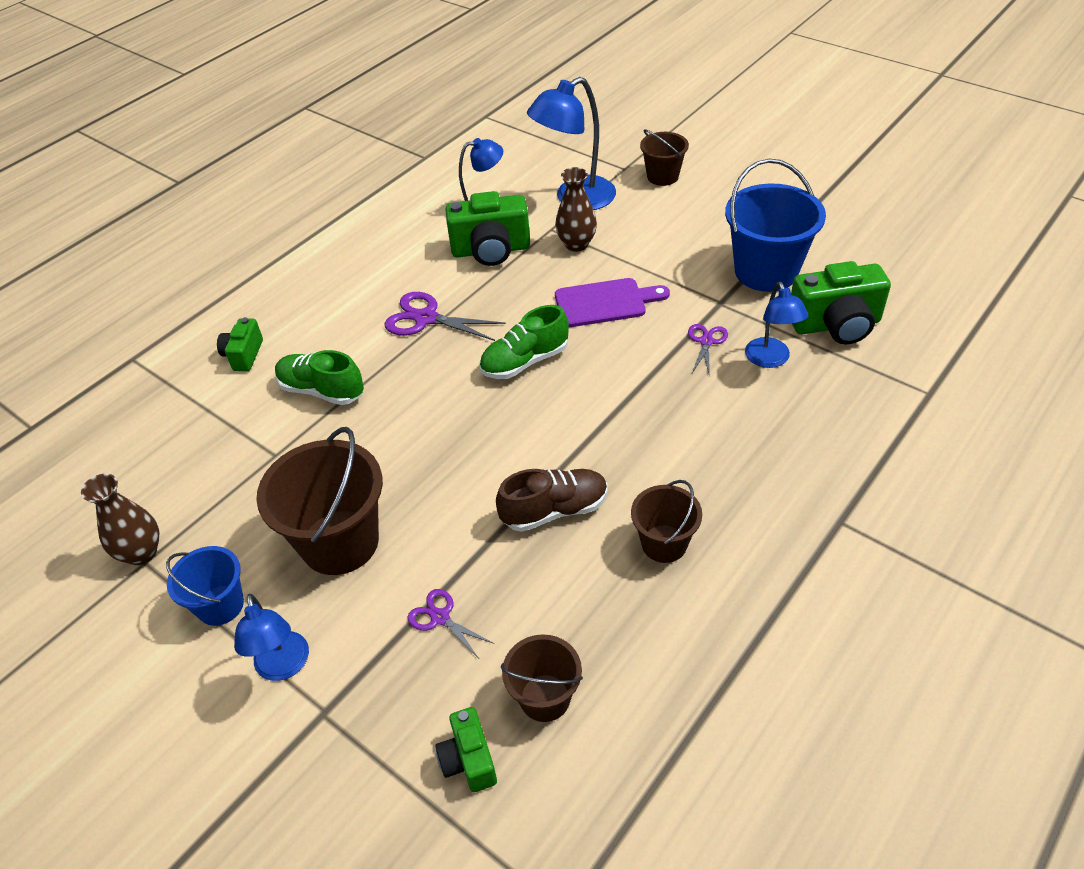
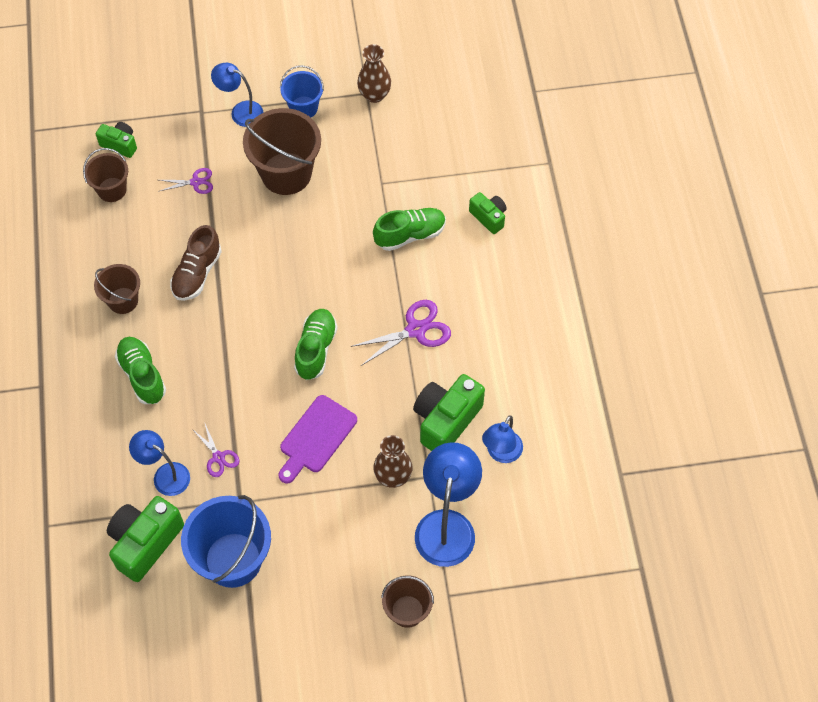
camera: 130 degrees right, 15 degrees up
(714, 454) = (142, 375): none -> green shoe

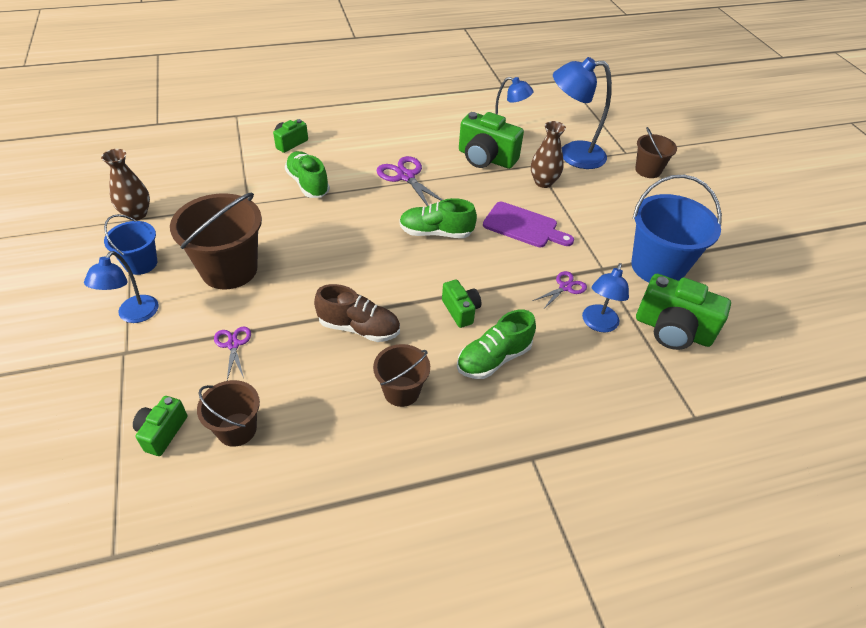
camera: 100 degrees left, 15 degrees down
(203, 357) = (460, 311): none -> green camera

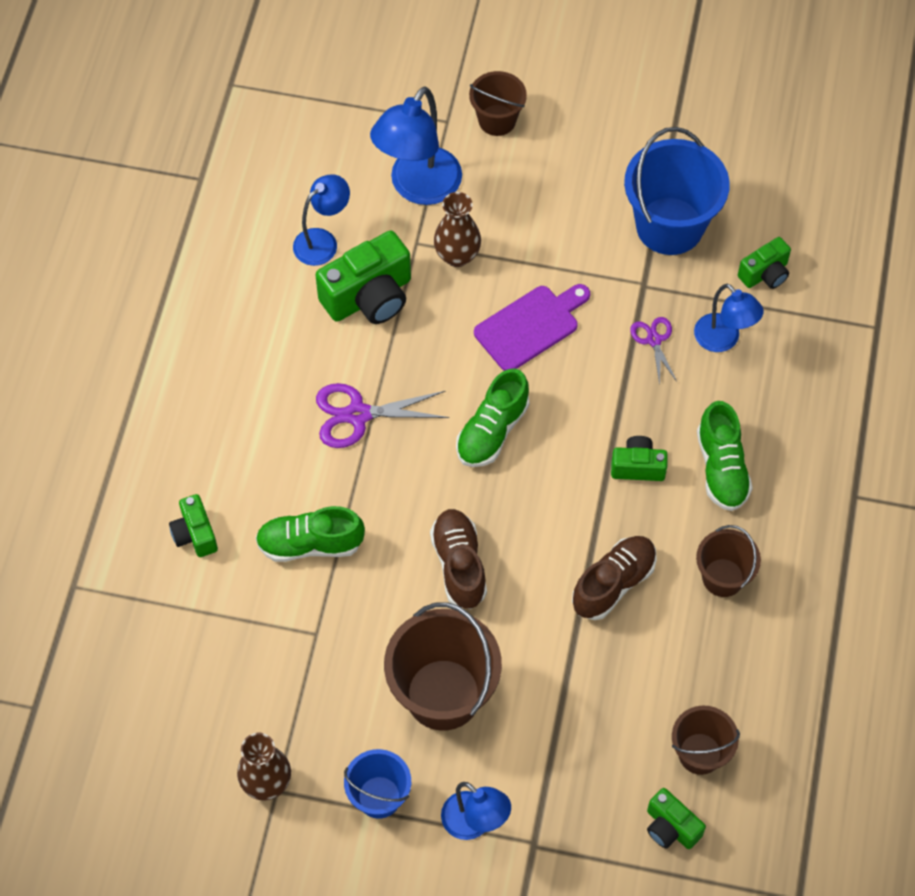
camera: 60 degrees left, 15 degrees up
(233, 344) = (576, 724): purple scissors -> none
(329, 248) = (459, 565): none -> brown shoe
(672, 330) = (765, 274): green camera -> green camera, size x0.56

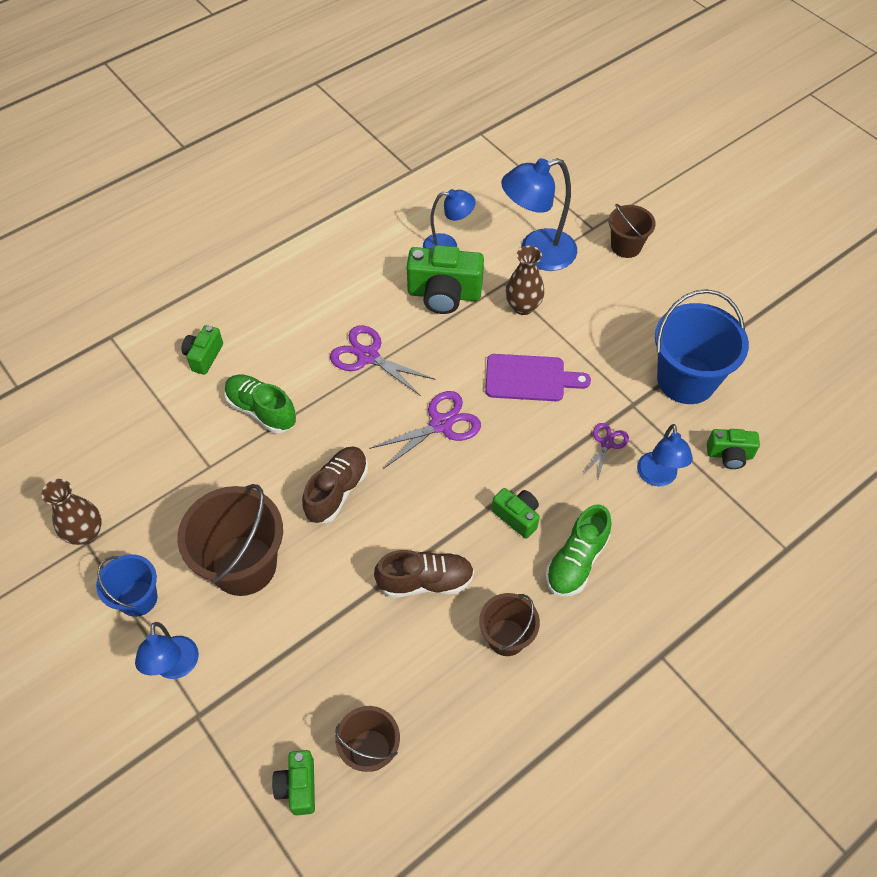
camera: 40 degrees right, 5 degrees down
(492, 431) = (441, 424): green shoe -> purple scissors

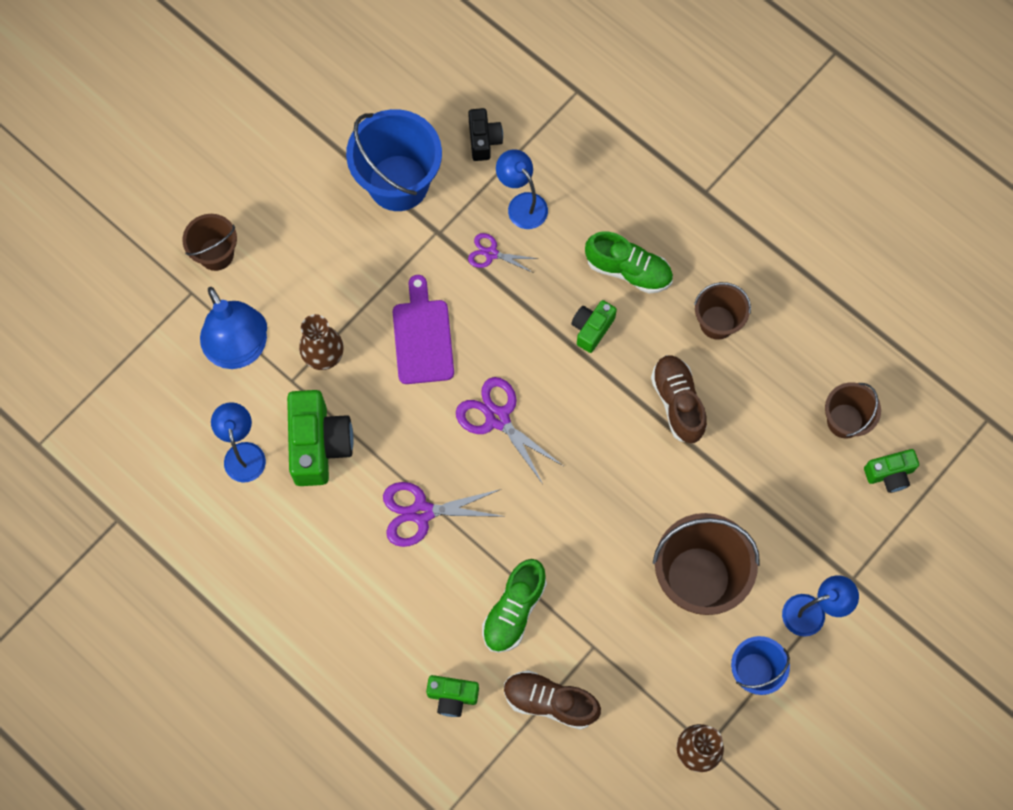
camera: 100 degrees left, 15 degrees up
(337, 491) = (597, 507): brown shoe -> brown shoe (550, 701)
(367, 356) = (421, 512): purple scissors -> purple scissors turned 60 degrees clockwise
(657, 477) = (522, 204): blue lamp -> blue lamp turned 120 degrees counterclockwise
(729, 455) = (484, 140): green camera -> black camera

